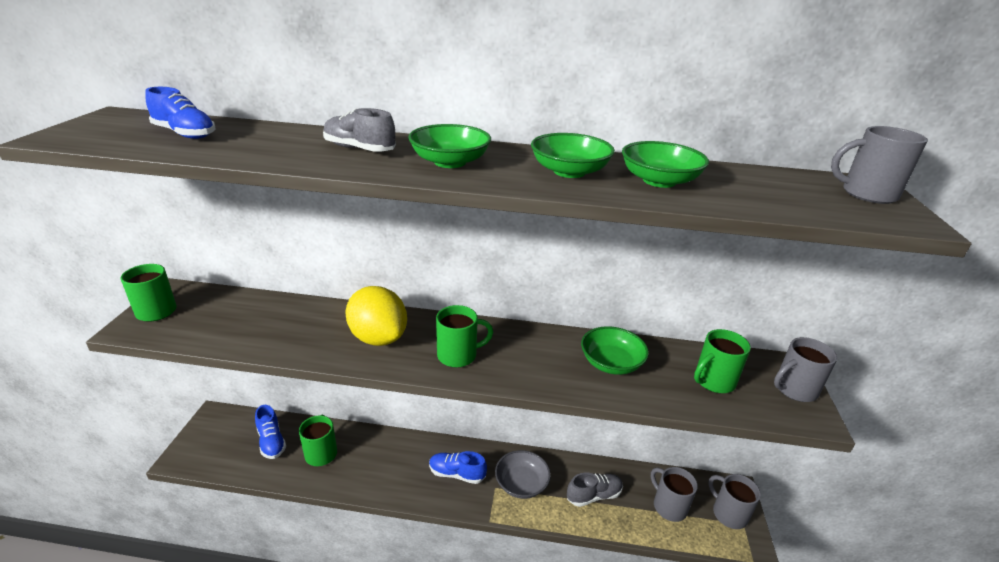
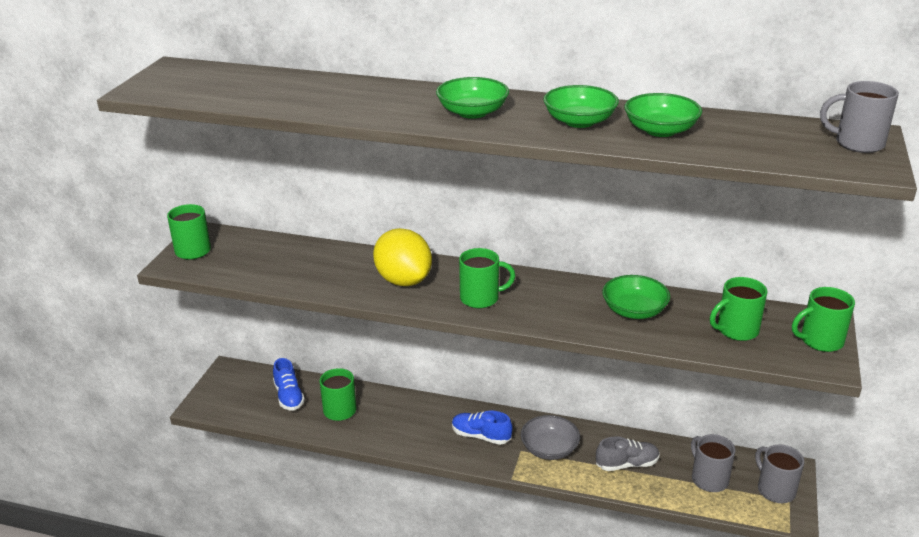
camera: 10 degrees right, 0 degrees up
(185, 134) = (240, 86): blue shoe -> none
(359, 149) = (393, 100): grey shoe -> none
(794, 389) = (820, 341): grey mug -> green mug

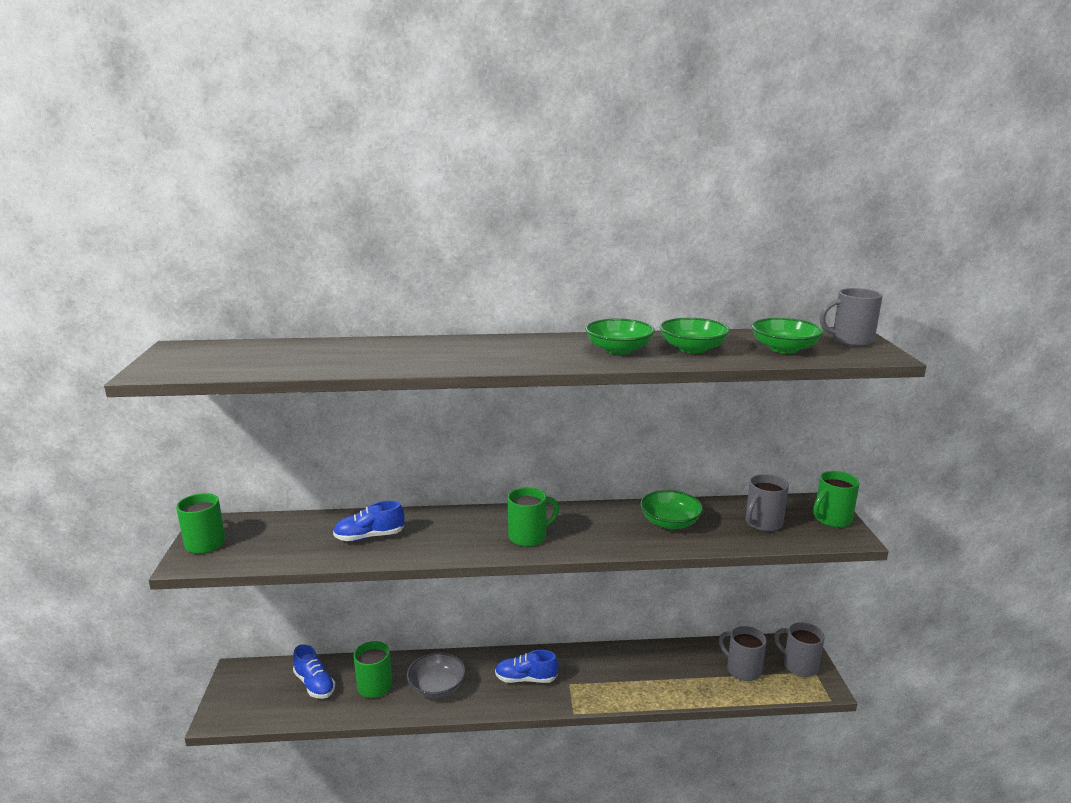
camera: 20 degrees left, 10 degrees down
(334, 270) = (369, 536): none -> blue shoe
(403, 280) = (445, 534): yellow lemon -> none
(472, 112) = (517, 353): green bowl -> green bowl (784, 349)
(549, 449) = (594, 676): grey bowl -> grey bowl (437, 687)
(627, 464) = (668, 673): grey shoe -> none
(736, 330) = (763, 523): green mug -> grey mug

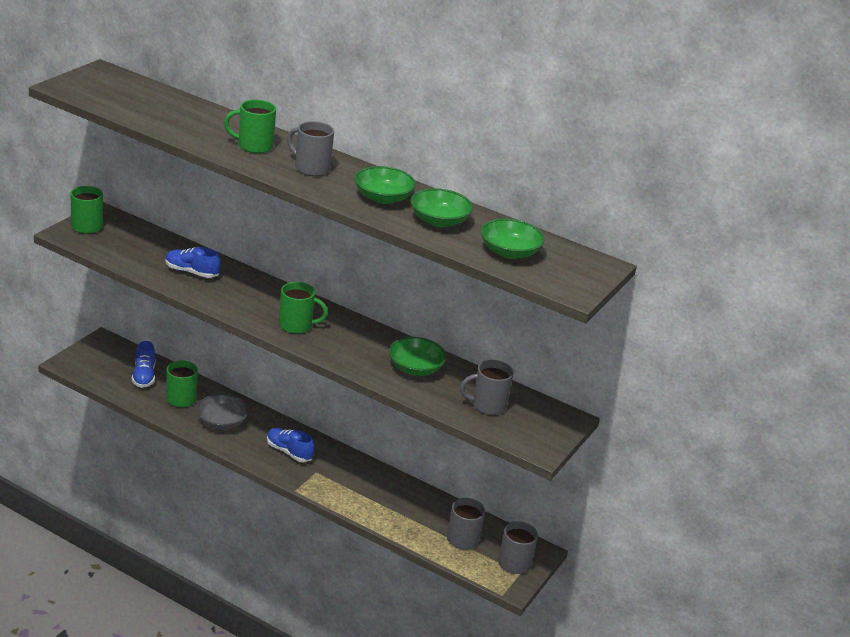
camera: 30 degrees right, 10 degrees up
(831, 519) = (550, 431): green mug -> green mug (254, 146)
(850, 340) = (582, 270): grey mug -> grey mug (311, 168)

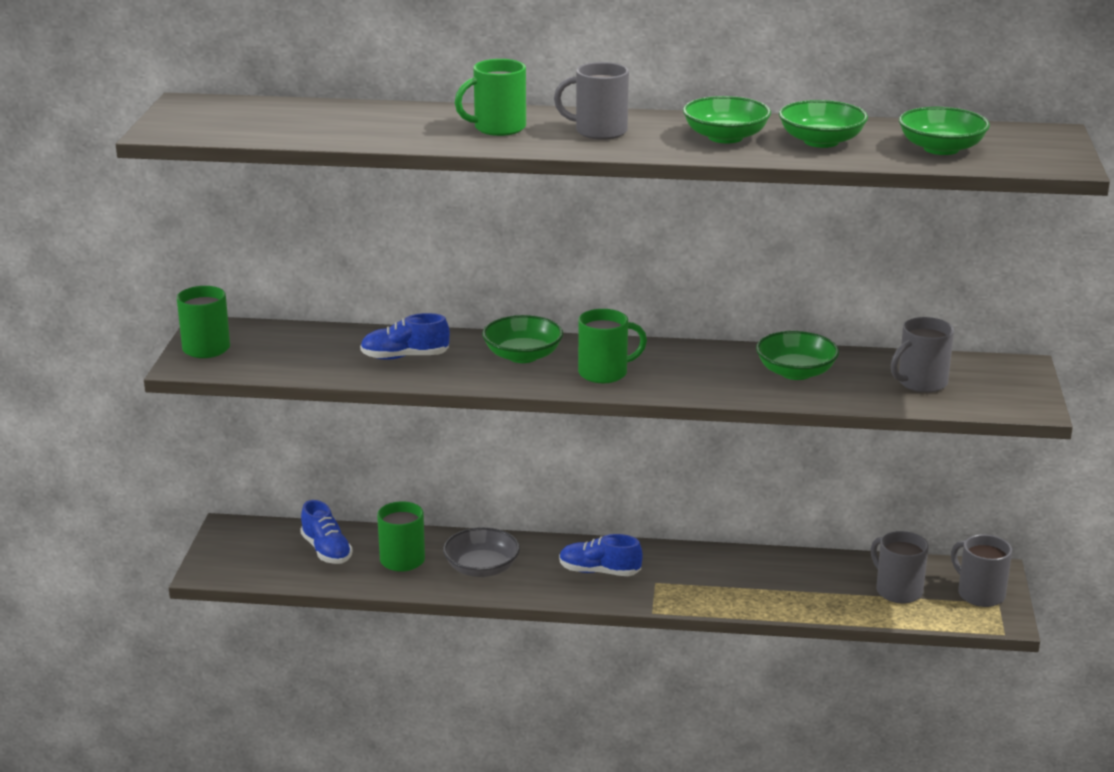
camera: 20 degrees left, 5 degrees down
(261, 296) = (523, 356): none -> green bowl

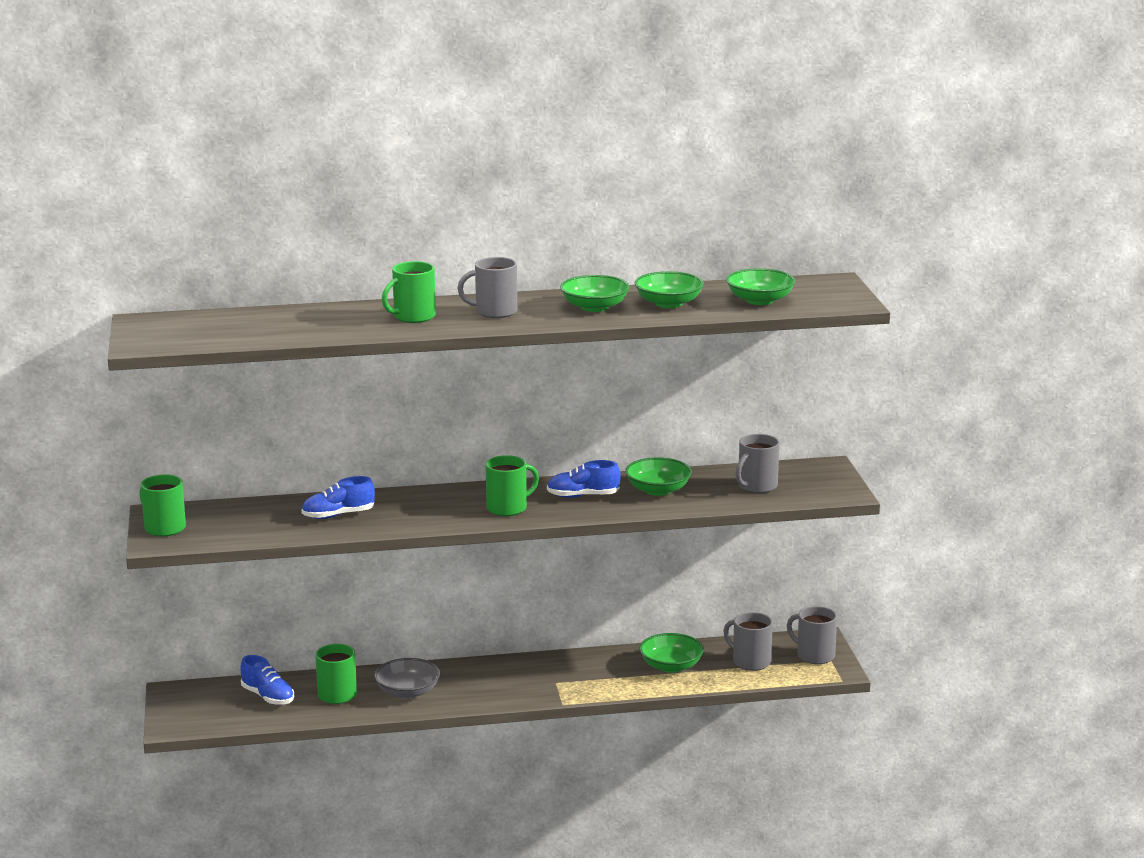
camera: 15 degrees left, 5 degrees down
(523, 356) = (435, 503): green bowl -> green bowl (671, 666)
(599, 571) = (507, 681): blue shoe -> blue shoe (583, 496)

